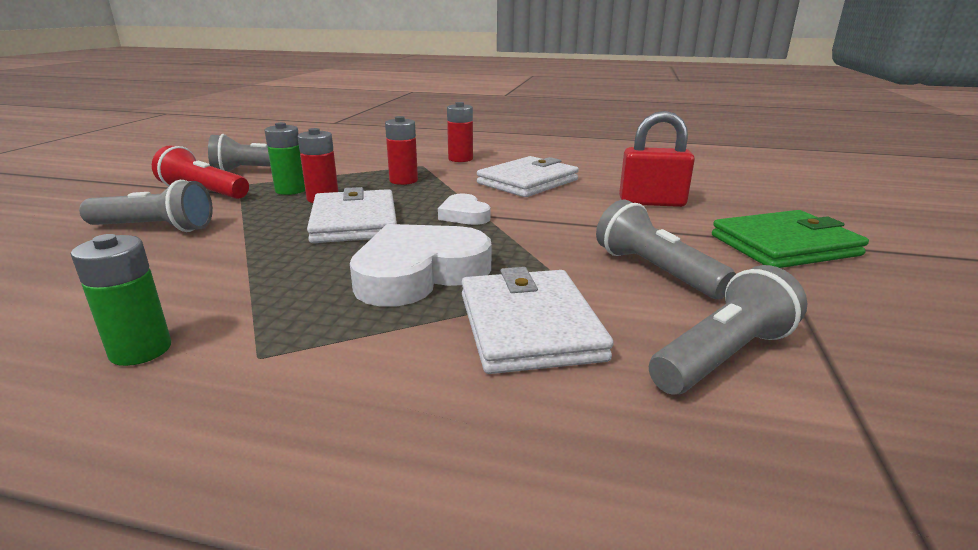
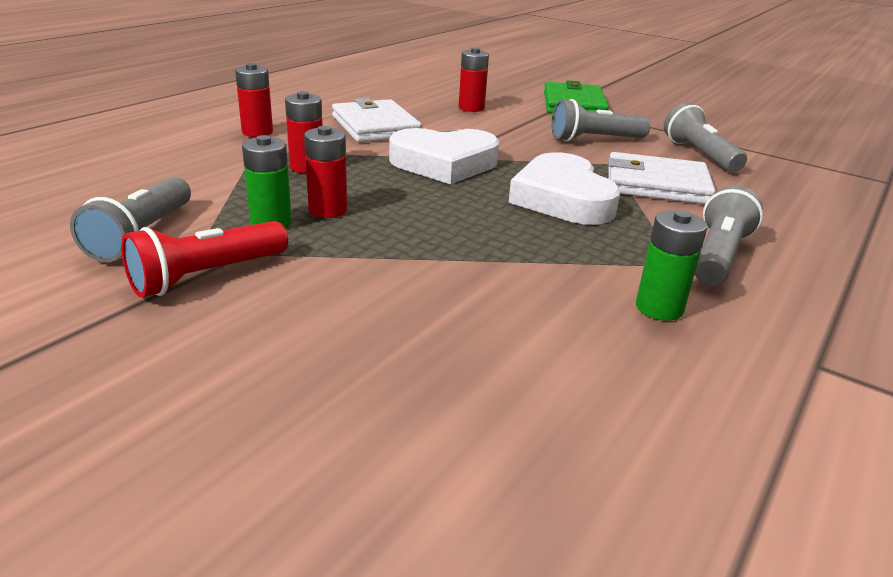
camera: 70 degrees left, 5 degrees up
(155, 228) = (343, 309): grey flashlight -> grey flashlight (718, 256)
(354, 222) = (422, 205): white wallet -> none
(464, 215) = (444, 163): white heart -> white heart, size x1.92
(651, 202) = (471, 108): red padlock -> red battery

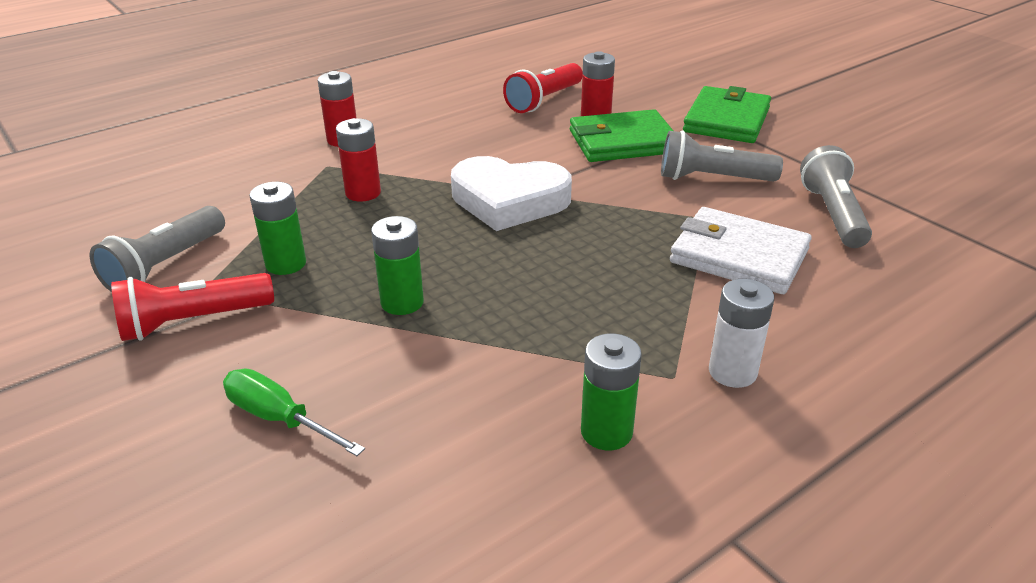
camera: 20 degrees right, 5 degrees up
(328, 210) = (349, 253): red battery -> none
(358, 340) = (279, 418): none -> green screwdriver
(375, 126) = (469, 140): white wallet -> none
(407, 240) = (402, 302): none -> green battery
(419, 99) = (544, 101): none -> red flashlight
(506, 121) = (623, 142): none -> green wallet
(562, 198) = (607, 265): white heart -> none
(718, 256) = (732, 372): grey flashlight -> white battery

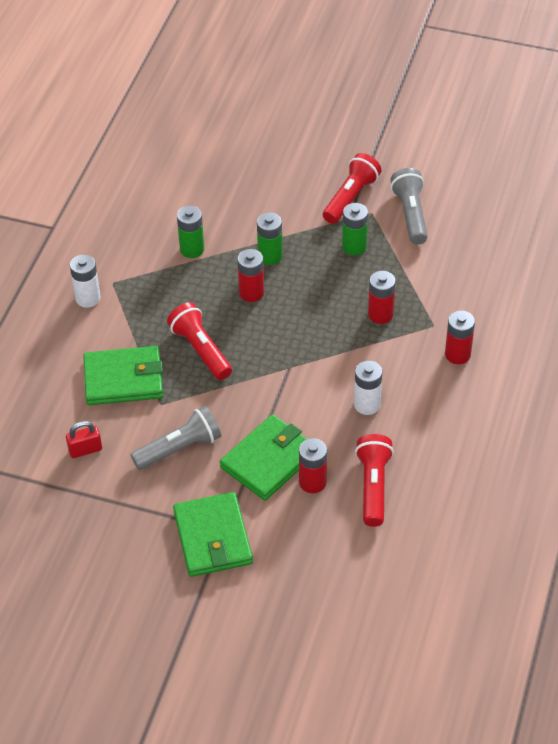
camera: 145 degrees right, 15 degrees up
(279, 418) = (256, 182): green screwdriver -> none
(479, 141) = (367, 404): none -> white battery
(479, 273) = (251, 293): none -> red battery
(509, 200) = (289, 355): white heart -> none
(606, 432) = (124, 243): green battery -> green battery (192, 249)
(610, 244) = (200, 350): none -> red flashlight
(739, 256) = (123, 379): white wallet -> green wallet
(832, 214) = (85, 450): grey flashlight -> red padlock

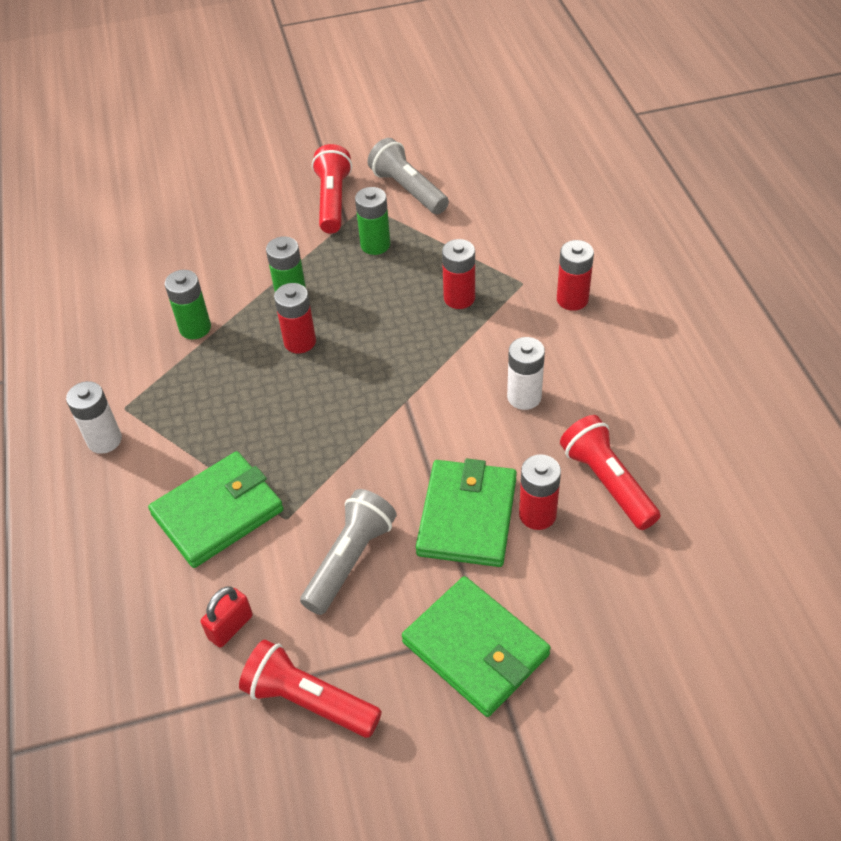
camera: 30 degrees left, 0 degrees up
(200, 350) = (288, 432): red flashlight -> red flashlight (308, 701)

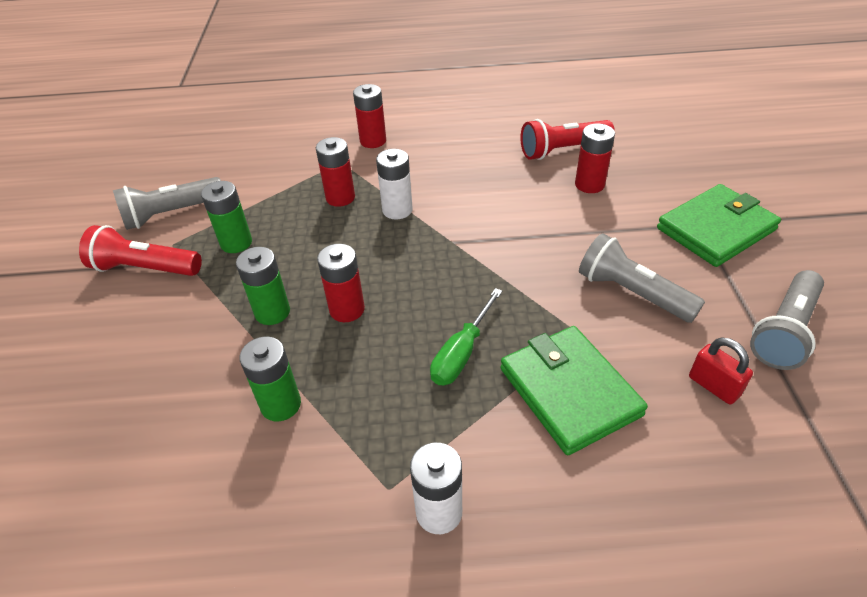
camera: 80 degrees left, 5 degrees down
(256, 430) = (461, 353): none -> green screwdriver
(308, 701) = (784, 332): red flashlight -> grey flashlight
(467, 516) = (588, 219): green wallet -> none
(524, 397) = (469, 176): white battery -> white battery (397, 210)

